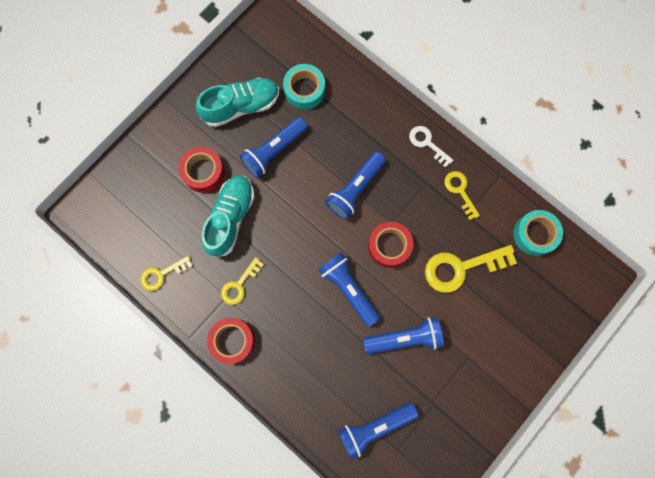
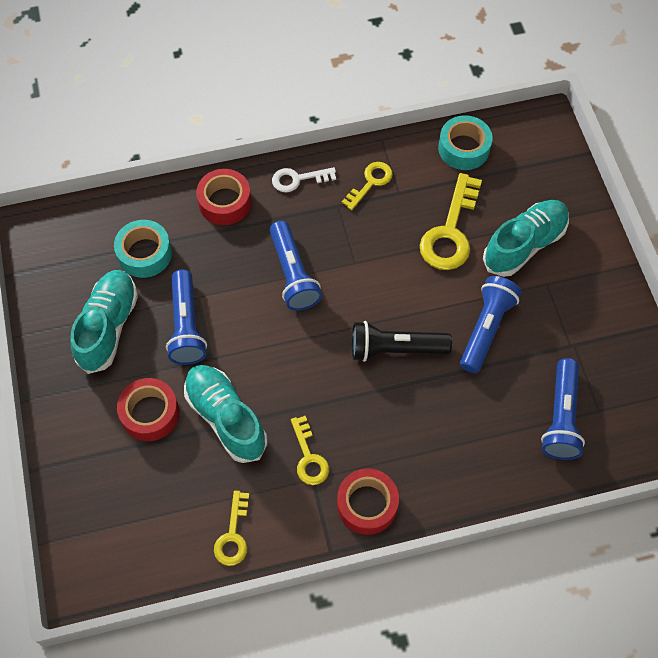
camera: 55 degrees left, 15 degrees down
(348, 289) = (395, 349): blue flashlight -> black flashlight
(389, 246) = (378, 281): red tape -> red tape (225, 202)
(460, 191) = (370, 182): yellow key -> yellow key turned 120 degrees clockwise
(487, 324) = (524, 245): none -> turquoise shoe

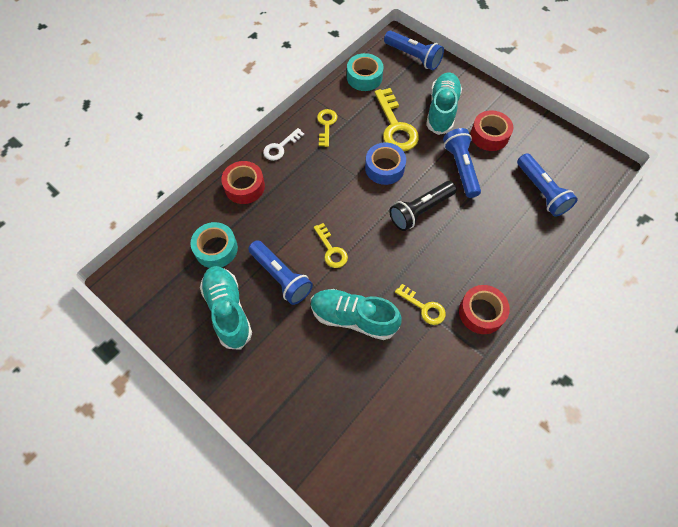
camera: 35 degrees left, 0 degrees up
(150, 413) = (301, 348): red tape -> red tape (489, 135)
(233, 535) = (418, 388): yellow key -> yellow key (331, 250)
(293, 274) = (323, 204): blue flashlight -> blue flashlight (413, 57)
(396, 274) = (384, 168): none -> blue tape

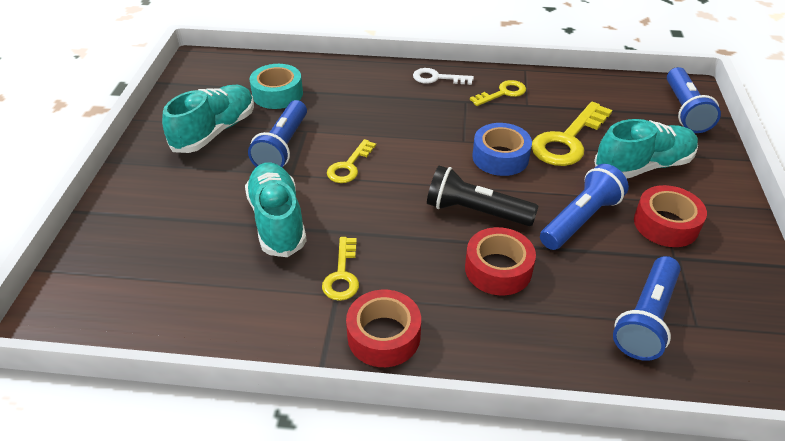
camera: 55 degrees right, 20 degrees down
(244, 187) = (365, 78): red tape -> red tape (498, 269)
(364, 77) = (601, 90): turquoise tape -> none

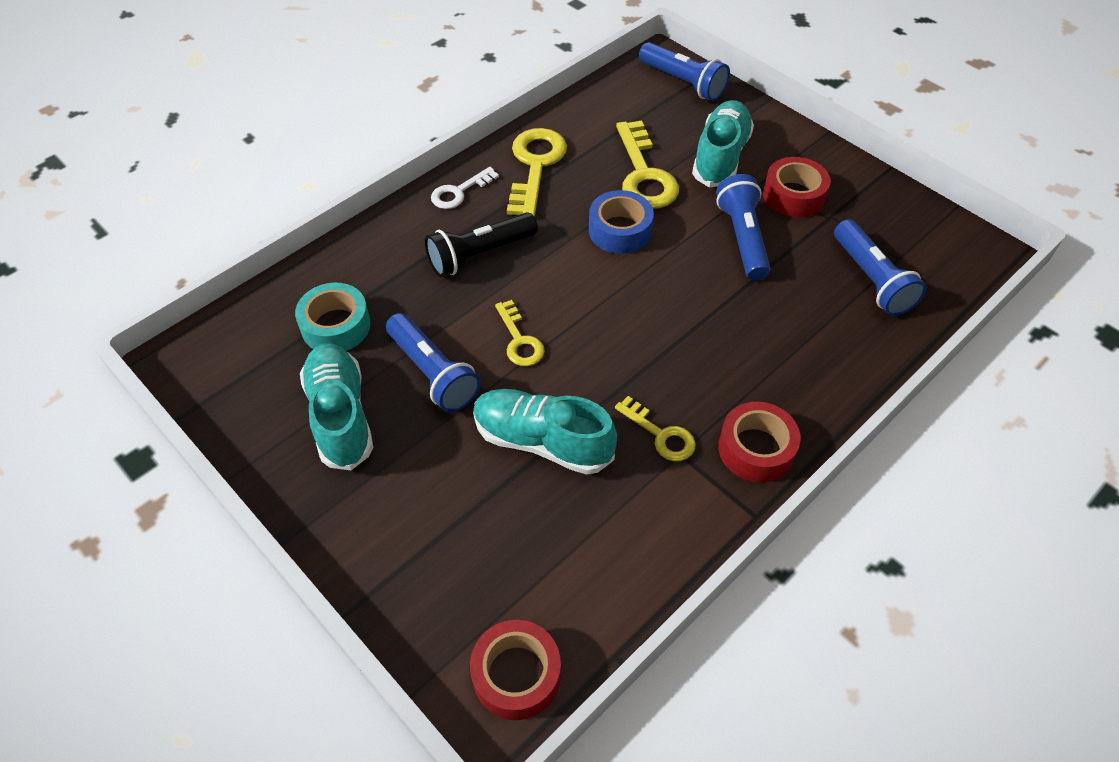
camera: 50 degrees left, 10 degrees up
(476, 212) = (671, 294): black flashlight -> black flashlight (480, 255)
(498, 269) = (749, 327): red tape -> red tape (516, 674)
(503, 93) = (535, 166): yellow key -> yellow key, size x1.72

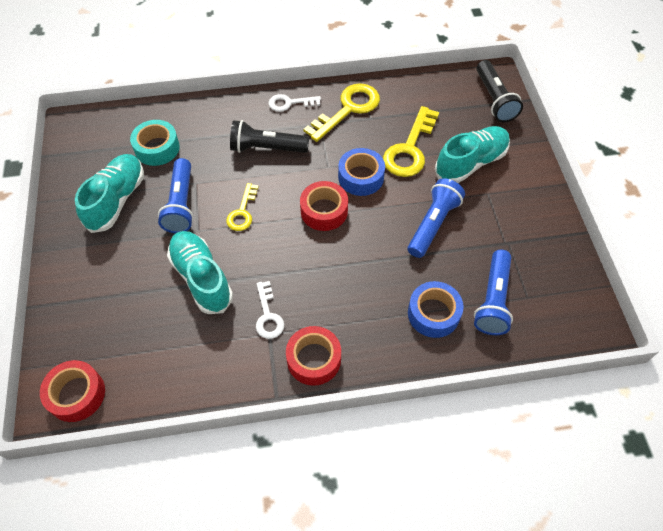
camera: 35 degrees right, 5 degrees up
(661, 434) = (268, 315): yellow key -> white key
(683, 82) = (494, 99): blue flashlight -> black flashlight
(793, 196) = (495, 215): red tape -> red tape (324, 211)
(829, 327) = (433, 313): none -> blue tape

